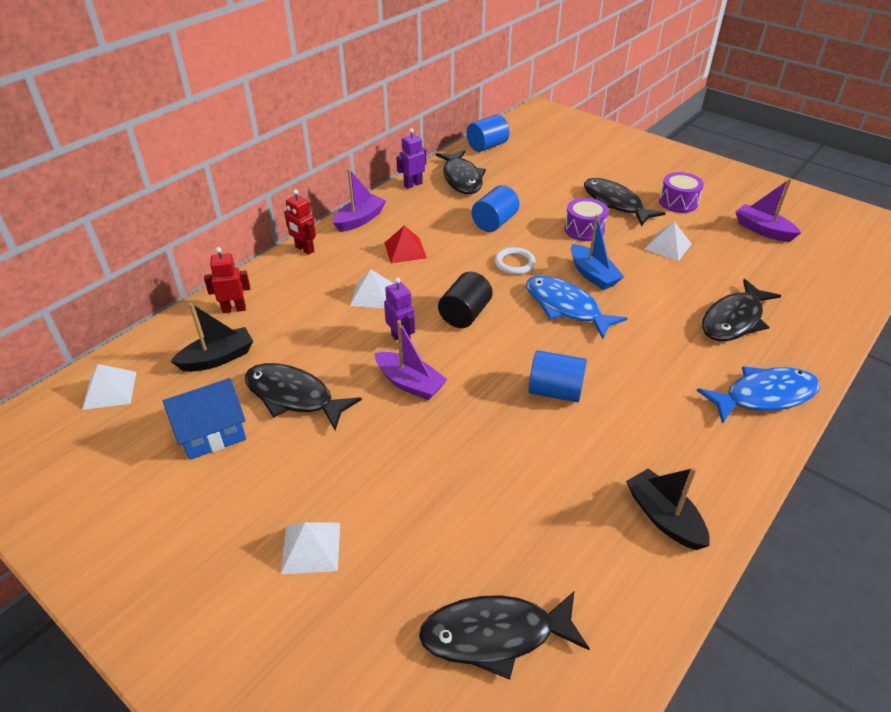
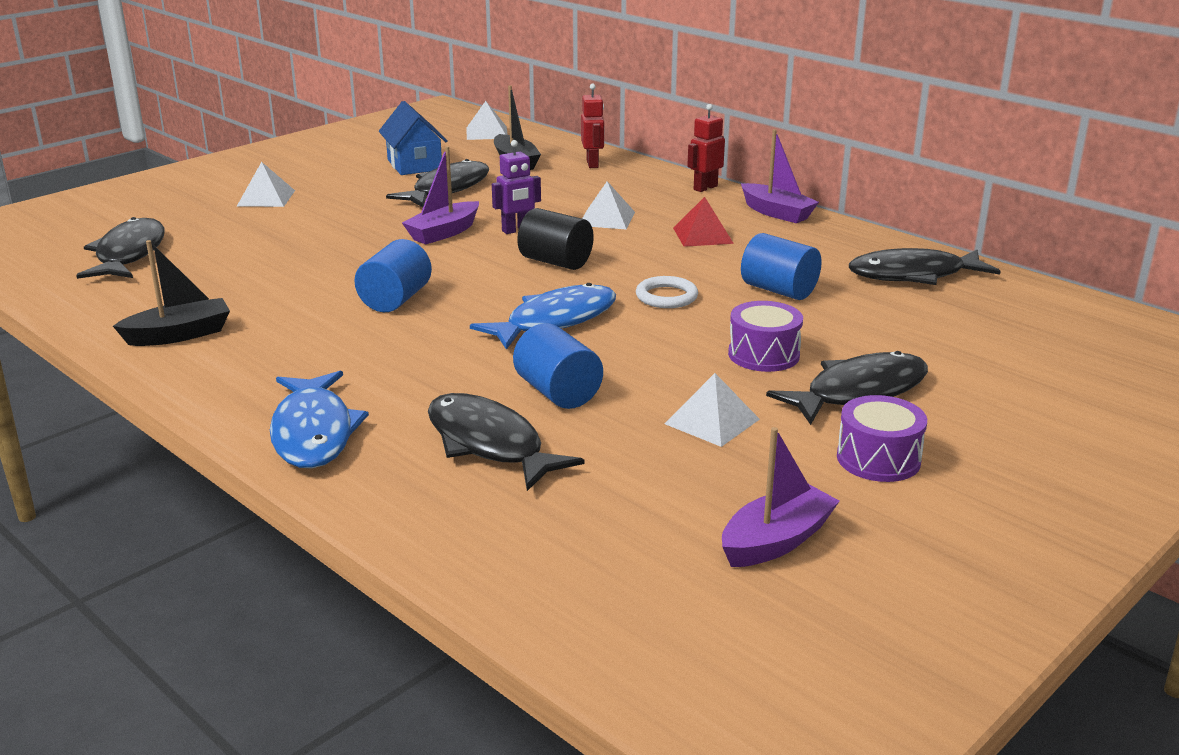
camera: 95 degrees right, 15 degrees down
(413, 184) = (884, 243): purple robot -> none
(487, 146) = (1046, 300): blue cylinder -> blue cylinder (558, 393)
(592, 275) = (631, 347): blue boat -> none

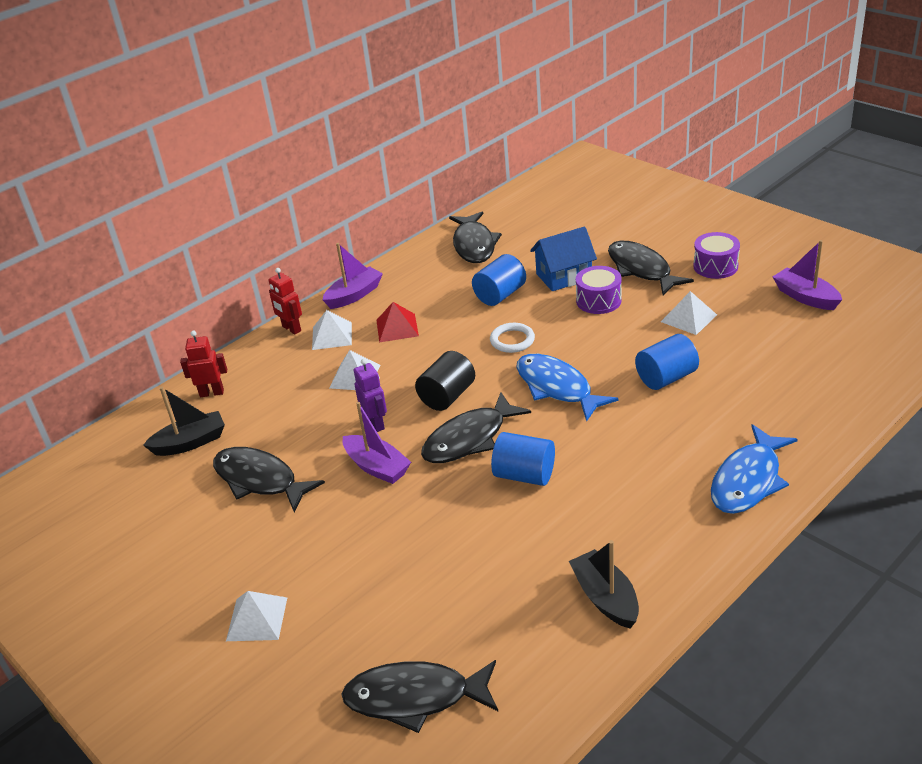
camera: 85 degrees left, 10 degrees up
(313, 432) = (748, 480): blue fish -> blue fish turned 135 degrees clockwise
(414, 165) = (177, 515): blue house -> blue house (564, 276)
(486, 133) = (85, 473): white pyramid -> white pyramid (332, 336)
(489, 444) = (740, 399): black fish -> black fish (469, 439)

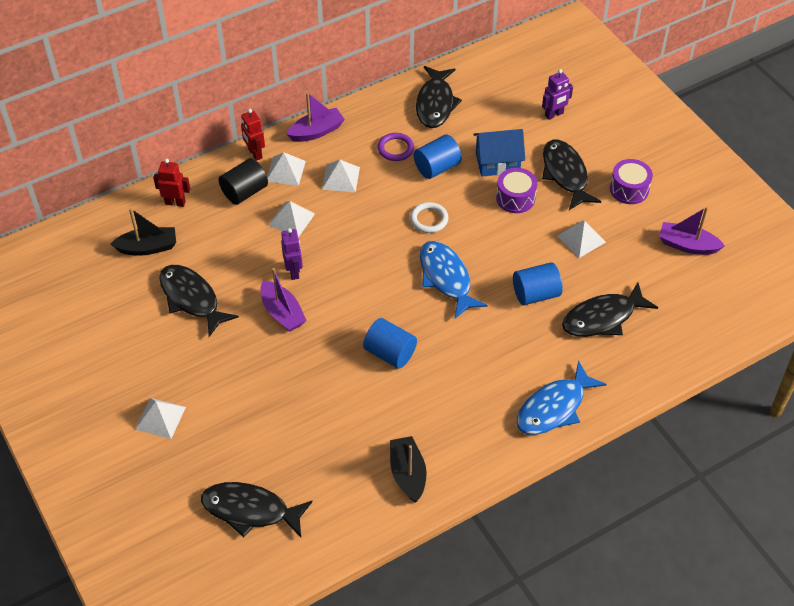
camera: 10 degrees right, 15 degrees up
(397, 327) = (341, 178): red pyramid -> white pyramid
(447, 396) = (357, 261): black cylinder -> black cylinder (244, 192)
(448, 290) = (395, 149): none -> purple ring
(469, 439) = (360, 307): black fish -> black fish (603, 318)
(603, 226) = (554, 114): none -> purple robot
(805, 297) = (687, 245): purple boat -> purple boat turned 45 degrees counterclockwise

